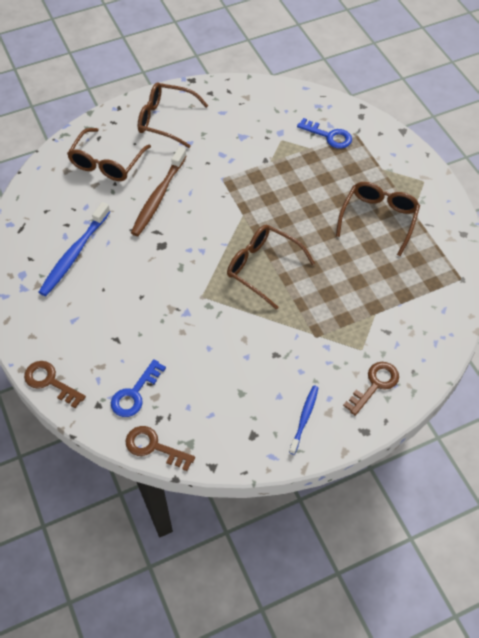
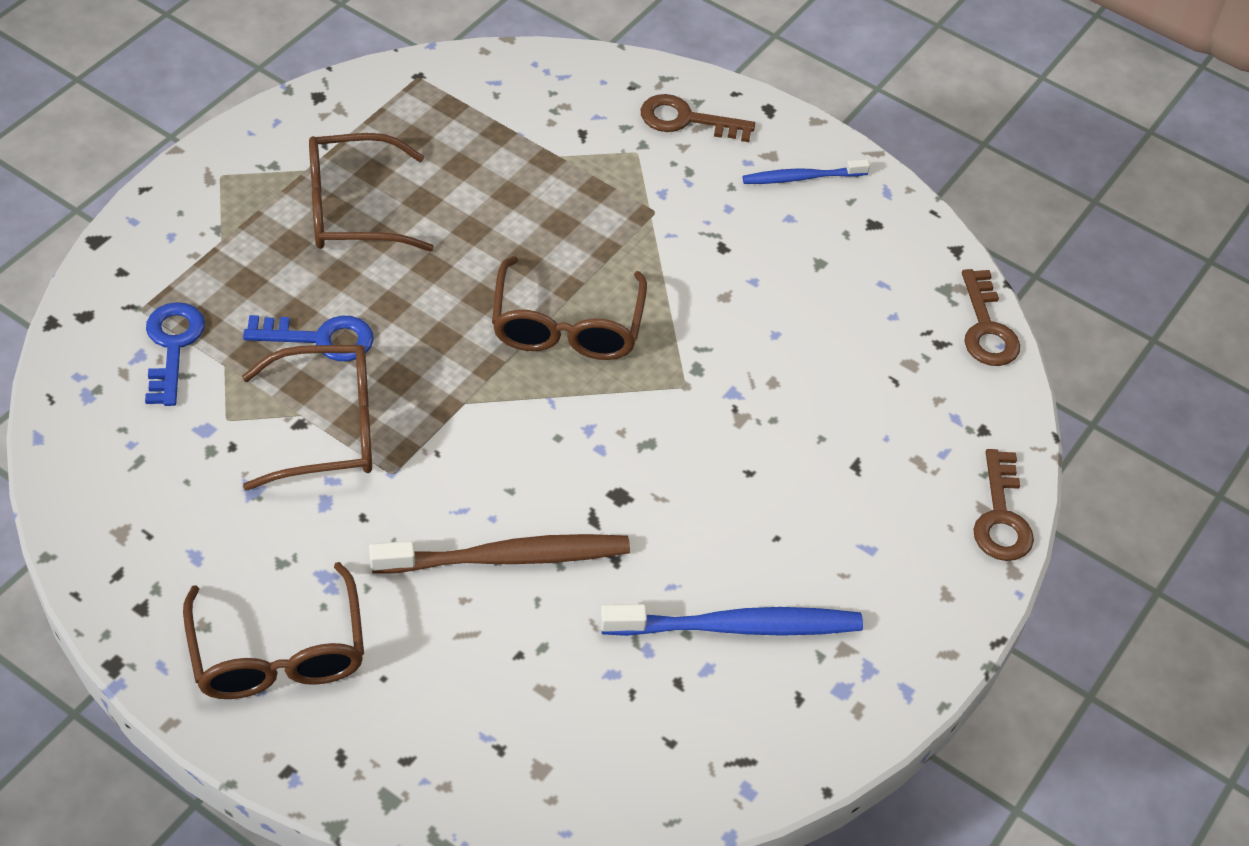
camera: 125 degrees left, 5 degrees down
(106, 163) = (473, 700): brown glasses -> brown glasses (328, 428)
(135, 393) = (926, 392): blue key -> blue key (320, 339)

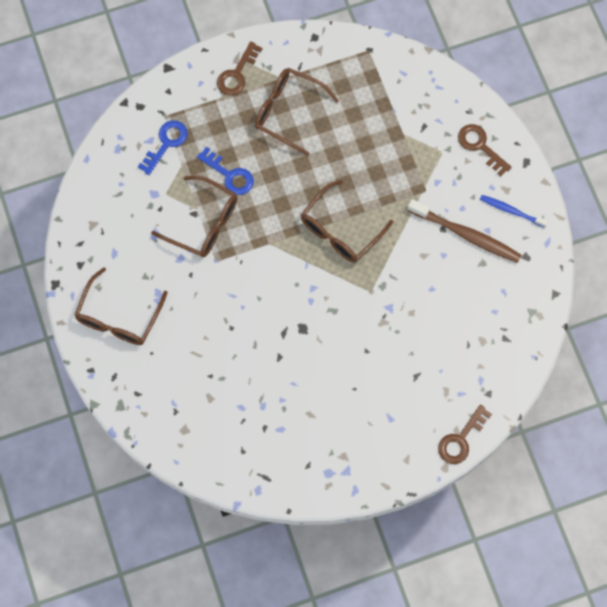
camera: 40 degrees right, 20 degrees up
(507, 558) = (235, 329): brown toothbrush -> brown toothbrush (466, 235)
(737, 627) = (306, 419): blue toothbrush -> none
(986, 328) = (534, 343): brown key -> brown key (237, 74)

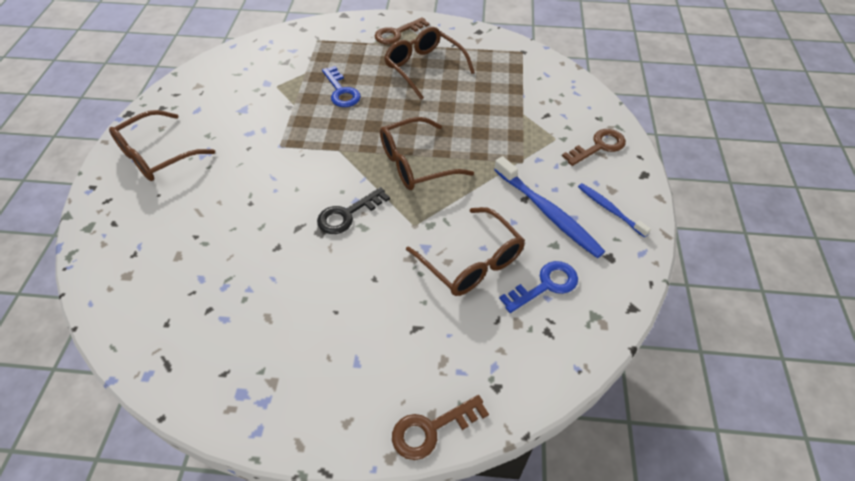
camera: 25 degrees right, 20 degrees down
(166, 144) = (304, 56): blue key -> blue key (545, 285)
(204, 223) = (292, 115): brown glasses -> brown glasses (472, 262)
(314, 304) = (347, 214): none -> black key
(466, 235) = (548, 213): brown toothbrush -> blue toothbrush
(480, 146) = (598, 147): brown key -> brown key turned 75 degrees clockwise

